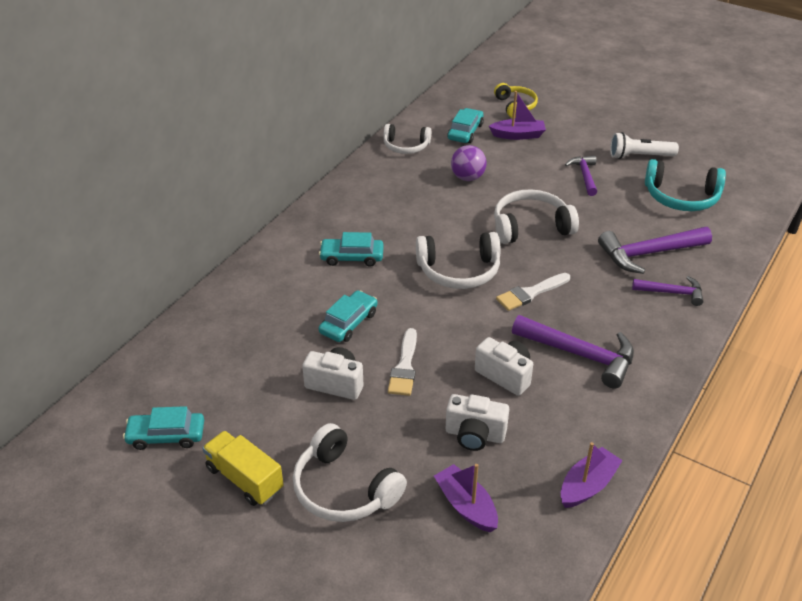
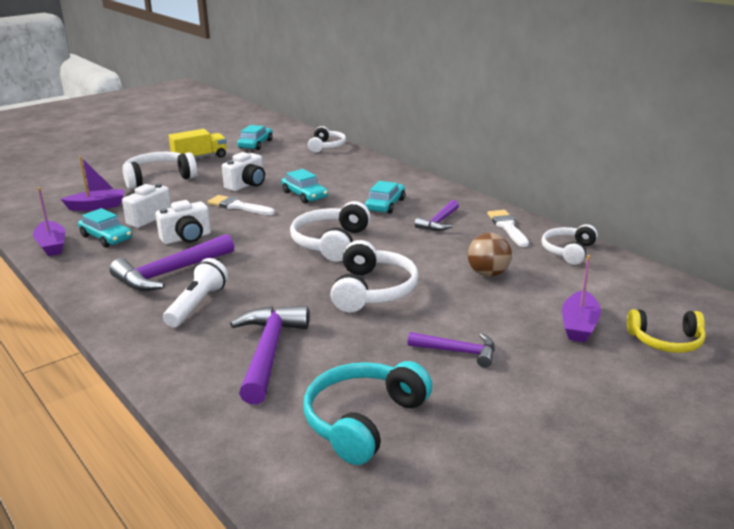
camera: 110 degrees right, 15 degrees down
(163, 354) = (326, 146): none -> white headphones
(465, 132) = (595, 290): turquoise car -> turquoise car (106, 237)
(467, 177) = (488, 274): purple ball -> brown ball
(531, 293) = (270, 268): white brush -> white brush (507, 227)
(639, 156) = (491, 416): white flashlight -> white flashlight (197, 305)
(672, 292) = (193, 347): purple hammer -> purple hammer (439, 222)

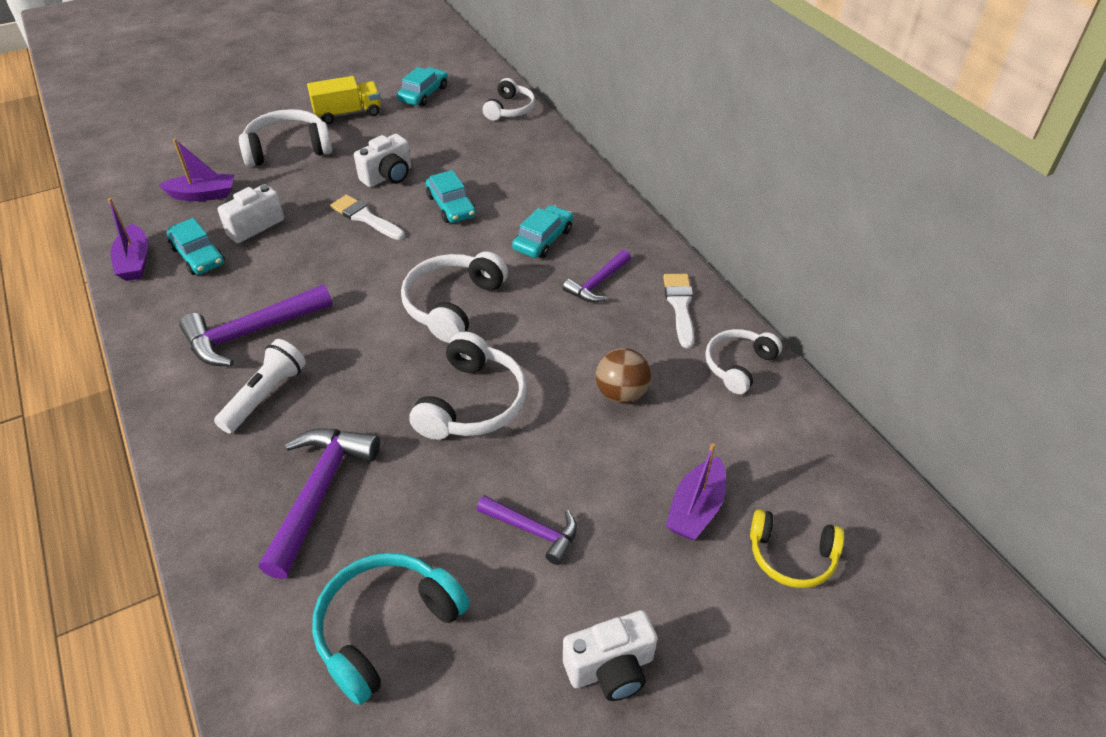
camera: 10 degrees right, 20 degrees up
(187, 238) = (288, 270): white camera -> white camera (611, 668)

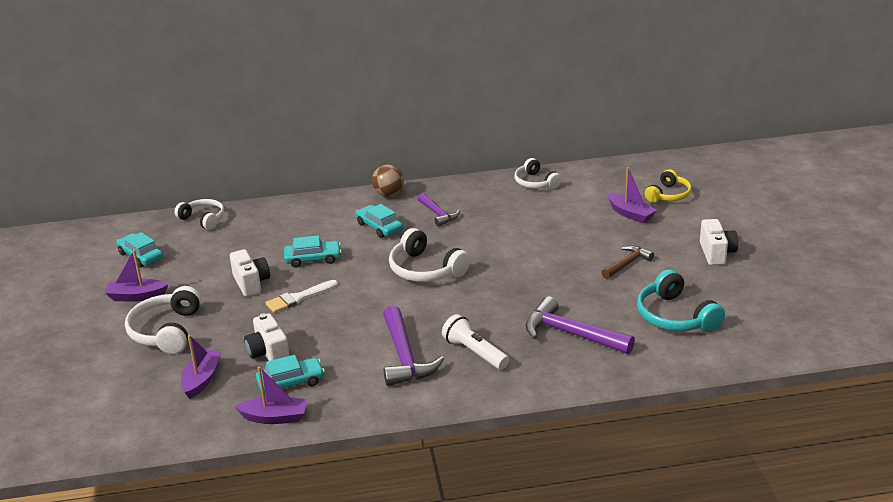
camera: 70 degrees left, 15 degrees down
(348, 114) = (136, 296): yellow truck -> purple boat
(473, 403) = (522, 272): white headphones -> none
(533, 531) = (627, 263): purple hammer -> brown hammer
(621, 393) = (539, 222): brown ball -> brown ball (388, 194)
(680, 306) = (476, 191): white brush -> none

